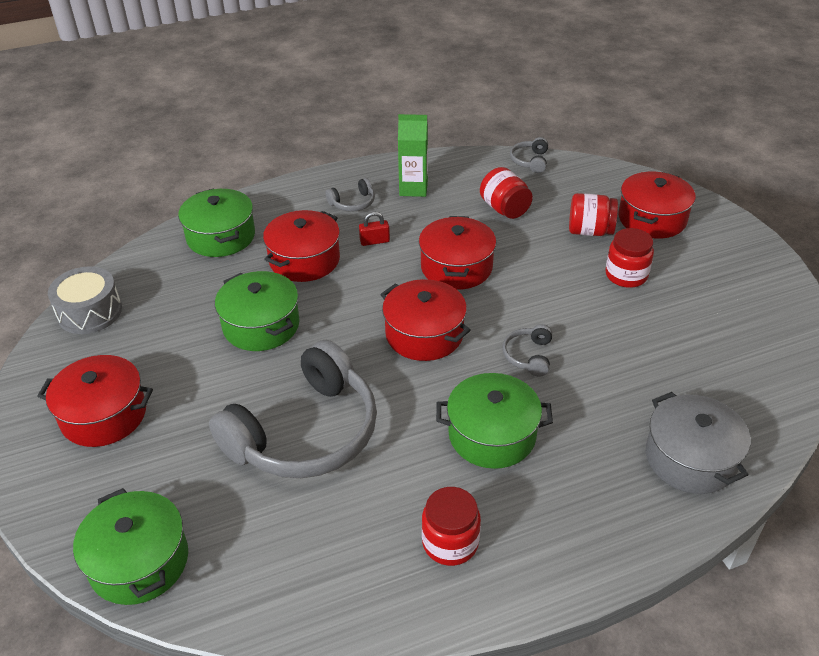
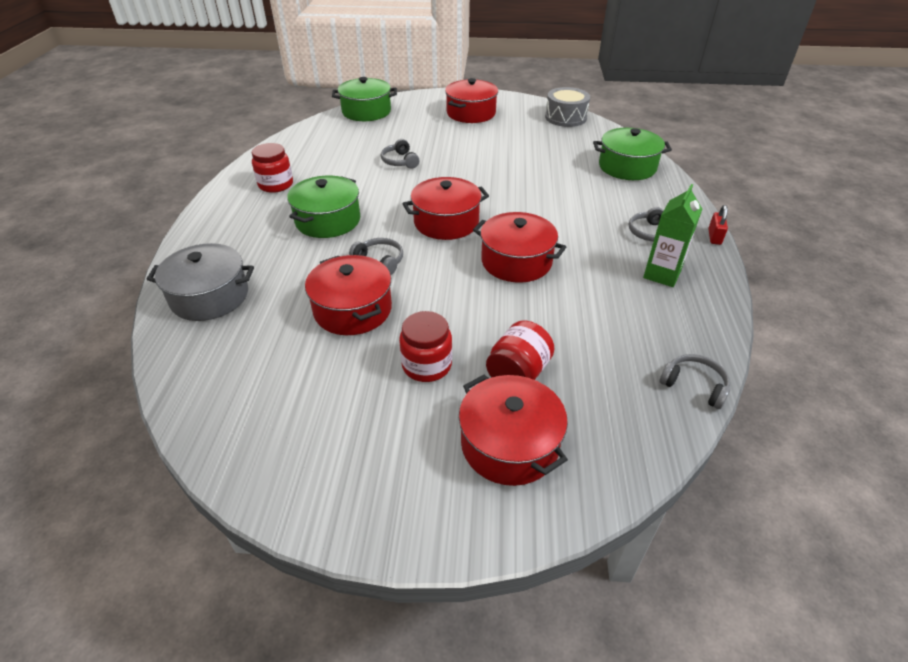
camera: 115 degrees right, 0 degrees up
(261, 325) = (509, 165): green pot -> none
(304, 260) = (575, 194): red pot -> red pot (352, 310)
(305, 432) = (400, 161): grey headphones -> grey headphones, size x0.40
(374, 241) = (581, 230): red padlock -> red padlock (714, 237)
(504, 209) = (594, 324): red jar -> none

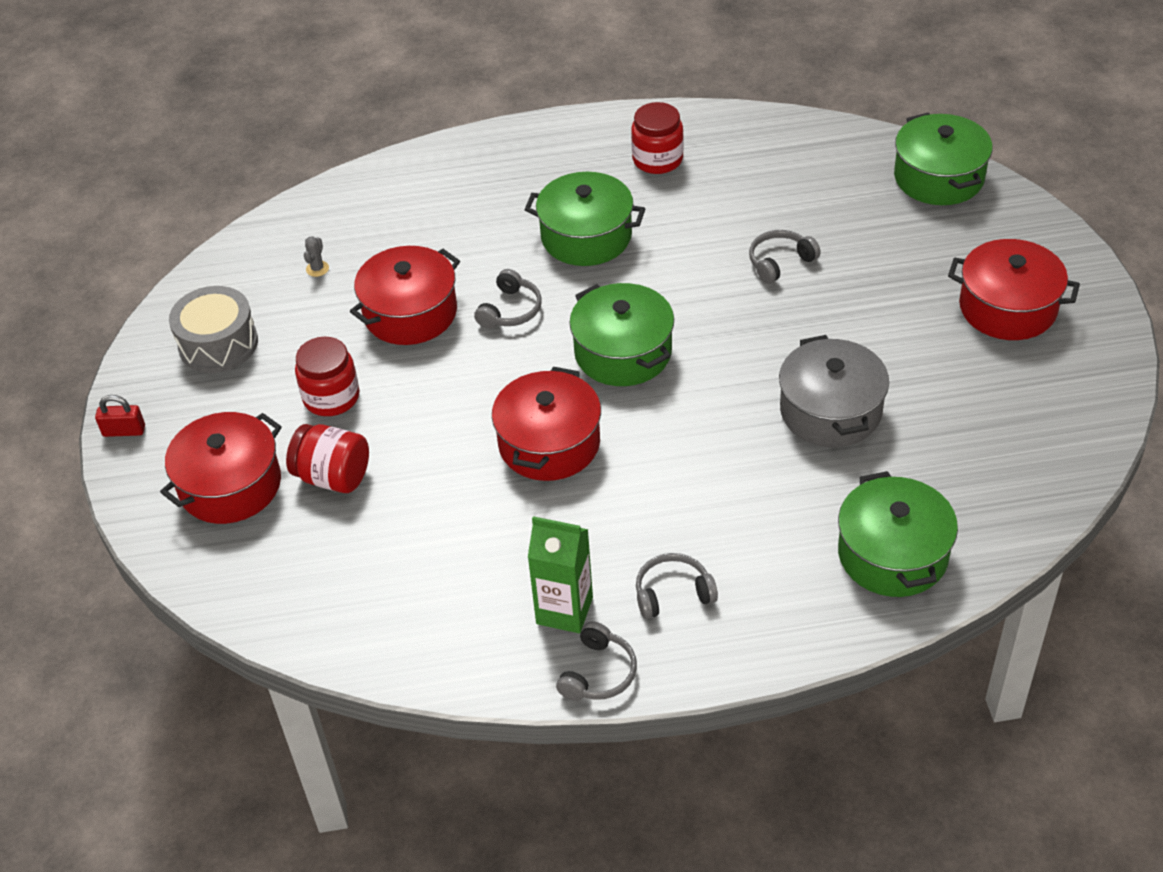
camera: 80 degrees right, 5 degrees up
(210, 296) = (405, 194): grey pot -> grey pot (830, 411)
(262, 359) = (317, 269): none -> grey cactus
(446, 222) = (623, 352): red pot -> green pot
(565, 117) = (1066, 445): grey drum -> grey drum (218, 344)
(694, 385) = (340, 645): grey headphones -> grey headphones (598, 673)
(714, 237) = (692, 681): red padlock -> red padlock (124, 431)

